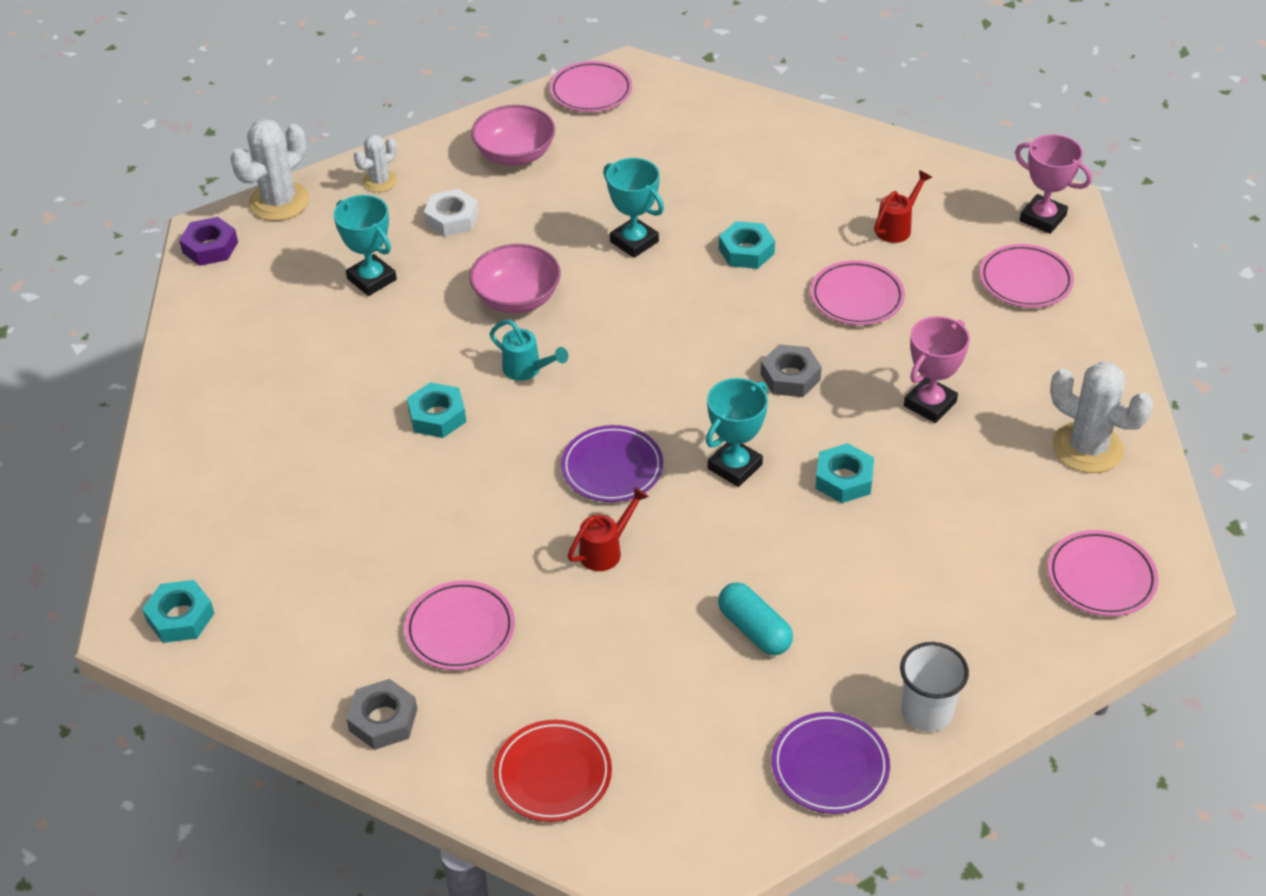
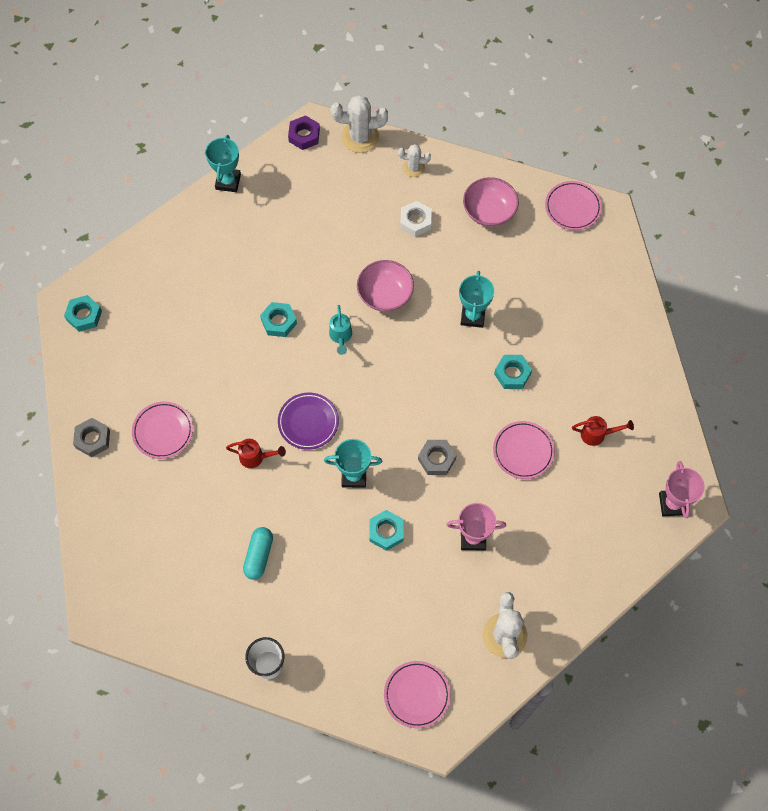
camera: 50 degrees right, 20 degrees up
(372, 279) = (343, 221): turquoise trophy -> turquoise trophy (228, 182)
(553, 774) = (115, 529): red plate -> none
(830, 767) = (205, 642): purple plate -> none
(1025, 280) = (610, 527): pink plate -> none

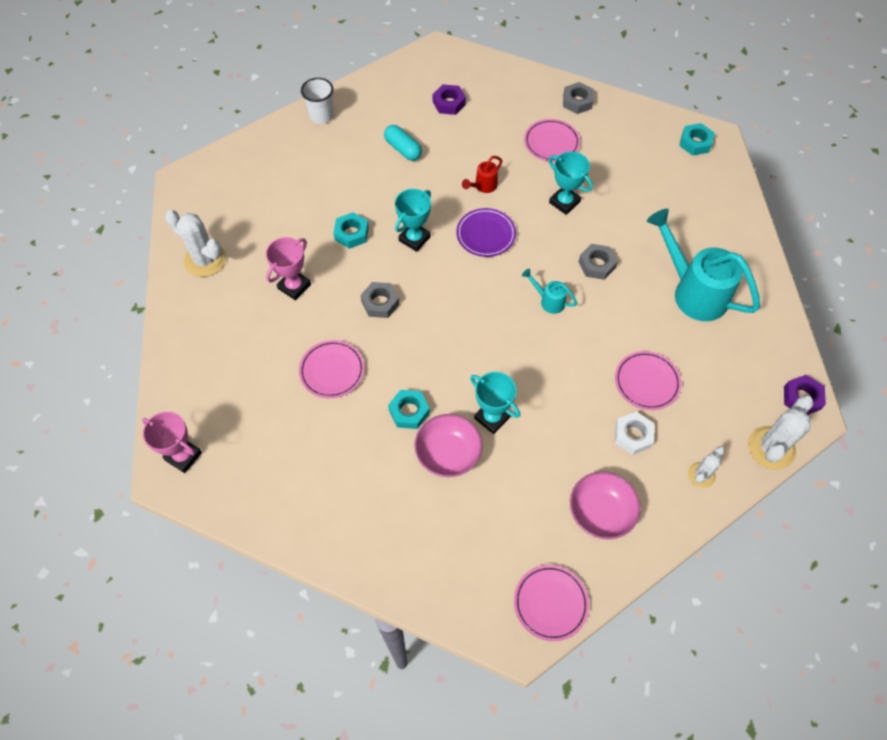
camera: 125 degrees right, 5 degrees down
(170, 554) = (449, 103): none -> purple nut
(228, 182) = (778, 305): turquoise trophy -> turquoise trophy (564, 202)
(256, 243) = (692, 291): none -> turquoise watering can
(279, 322) = (596, 264): turquoise nut -> grey nut
(385, 294) = (567, 359): pink bowl -> pink bowl (448, 454)
(417, 695) = (220, 183): pink plate -> pink plate (646, 382)
(597, 434) = (295, 441): red watering can -> none

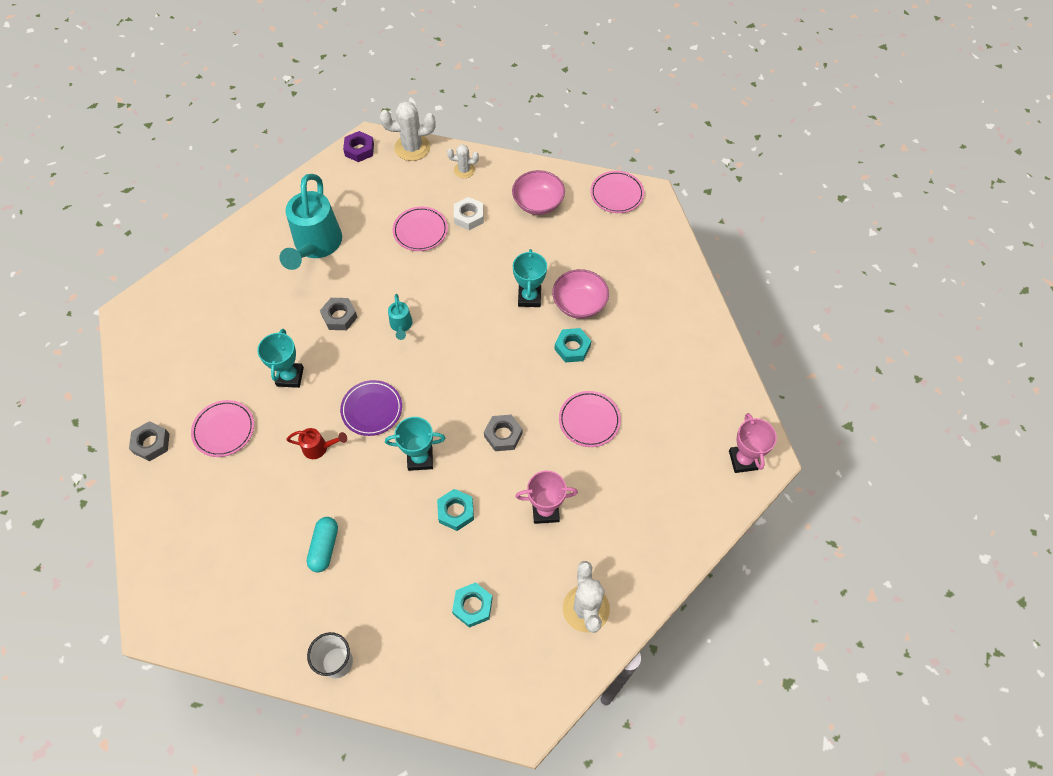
camera: 130 degrees left, 0 degrees up
(449, 103) = (232, 553): purple nut -> none
(695, 143) = (145, 325): turquoise nut -> turquoise nut (472, 606)

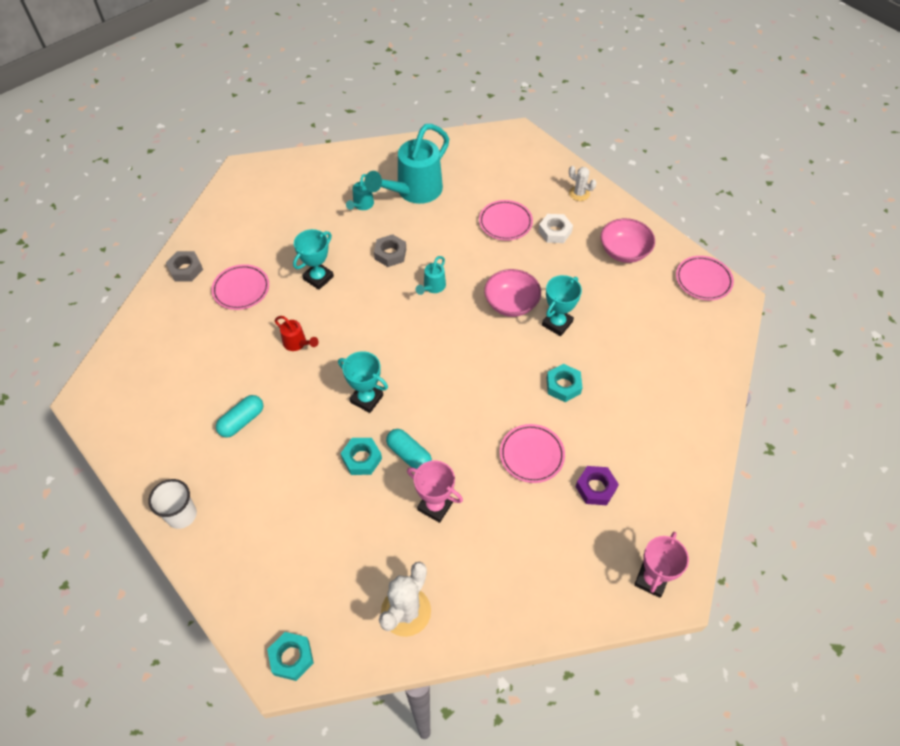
camera: 35 degrees right, 5 degrees down
(277, 285) = (362, 205): none -> turquoise watering can
(359, 150) = (504, 137): purple nut -> purple nut (595, 488)
(372, 409) = (359, 338): purple plate -> none
(412, 147) = (549, 155): white cactus -> none
(472, 606) = (315, 543): turquoise nut -> turquoise nut (291, 658)
(492, 483) = (409, 455): none -> turquoise capsule
(503, 435) = (448, 421): grey nut -> none
(579, 304) = (598, 353): pink bowl -> pink bowl (511, 303)

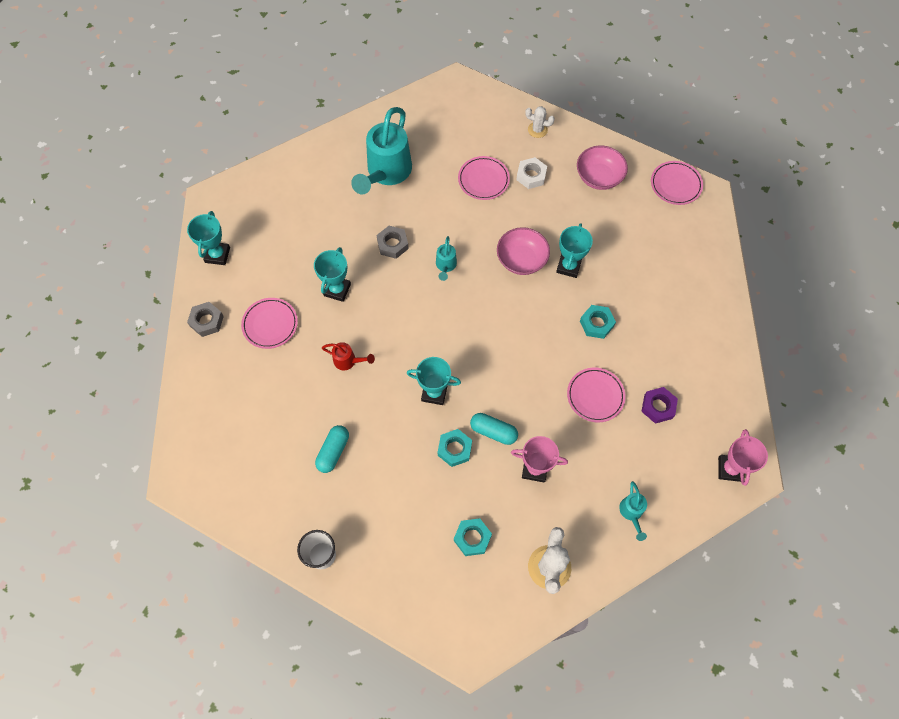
camera: 20 degrees left, 10 degrees up
(225, 217) = (217, 255): none -> turquoise trophy
(291, 658) = (474, 640): turquoise nut -> turquoise nut (472, 538)
(362, 205) = (343, 202): turquoise watering can -> turquoise watering can (631, 513)

